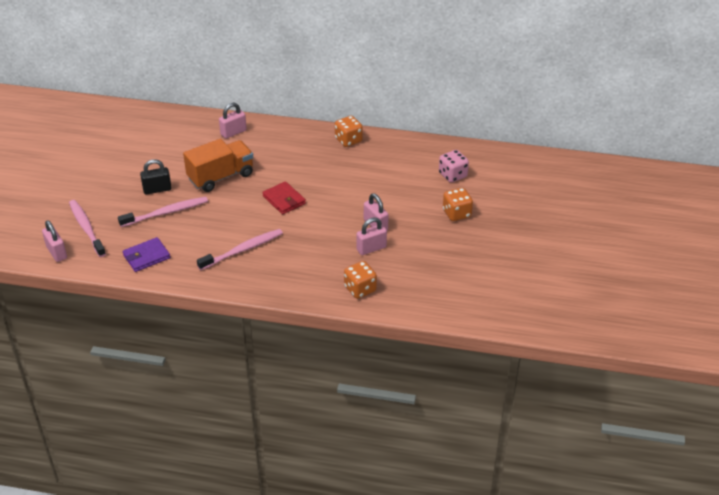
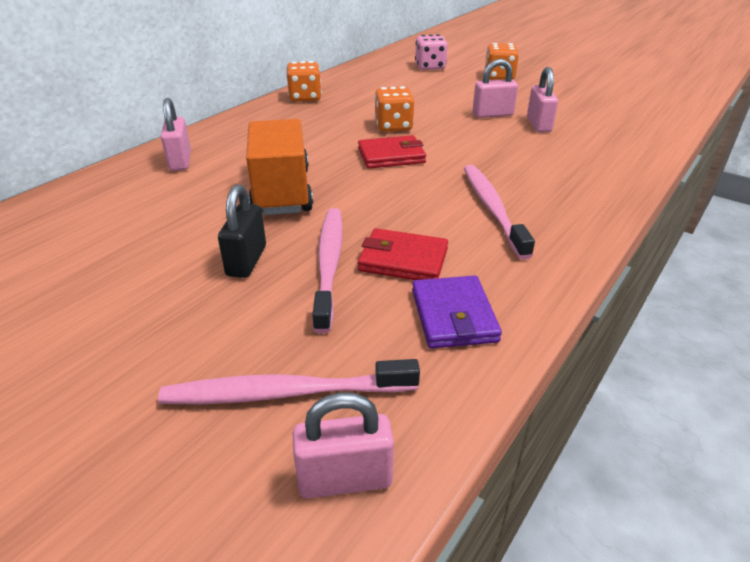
camera: 65 degrees left, 5 degrees down
(180, 233) = (403, 260): none -> red wallet
(360, 289) = (621, 145): orange dice -> orange dice (393, 126)

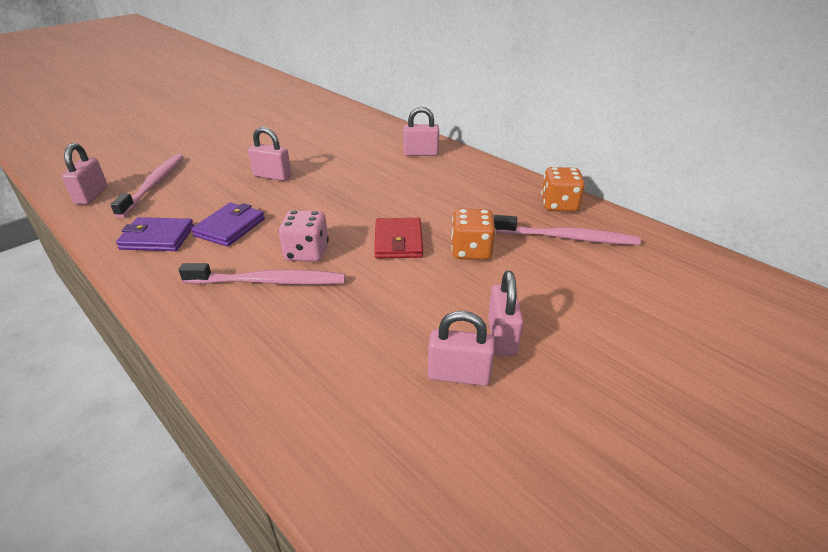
camera: 100 degrees right, 0 degrees up
(246, 261) = (272, 176): black padlock -> pink padlock
(281, 192) = (354, 188): orange truck -> none
(329, 264) = (248, 201): pink toothbrush -> pink toothbrush (567, 238)
(403, 260) = (230, 227): red wallet -> purple wallet
(430, 67) = (710, 313): pink dice -> pink dice (307, 253)
(499, 77) = (681, 387): orange dice -> none

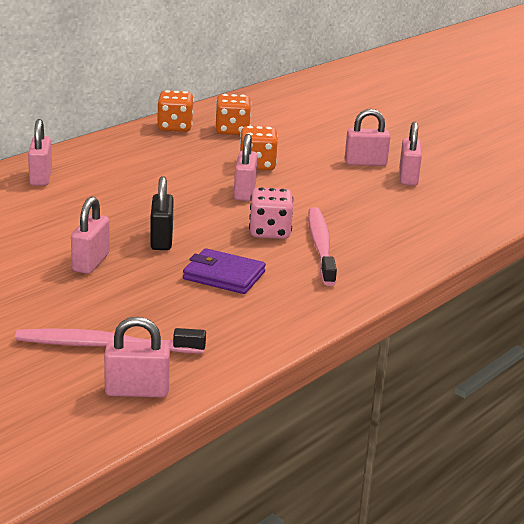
camera: 95 degrees left, 10 degrees down
(157, 238) = (250, 316): purple wallet -> none
(302, 201) = (161, 240): none -> black padlock
(398, 241) = (244, 192): red wallet -> pink padlock
(567, 238) = (232, 131): pink toothbrush -> orange dice

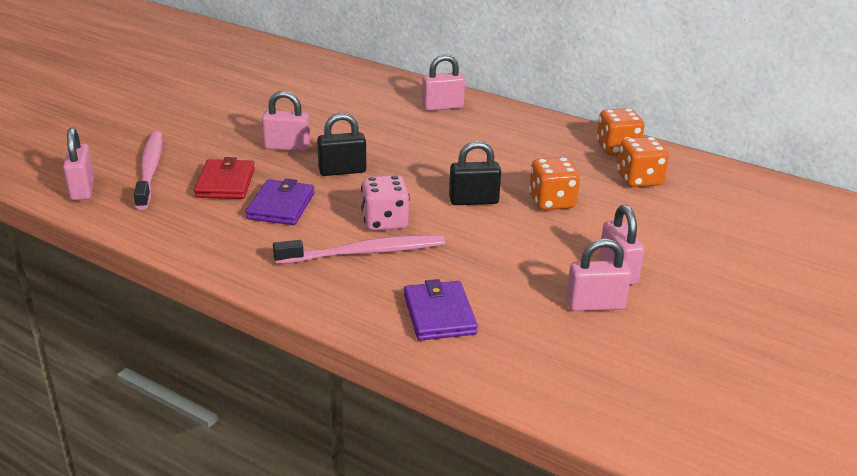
camera: 80 degrees right, 5 degrees up
(161, 301) = (225, 183): none -> red wallet
(244, 192) = (473, 201): pink padlock -> black padlock
(416, 229) = (439, 314): none -> purple wallet

